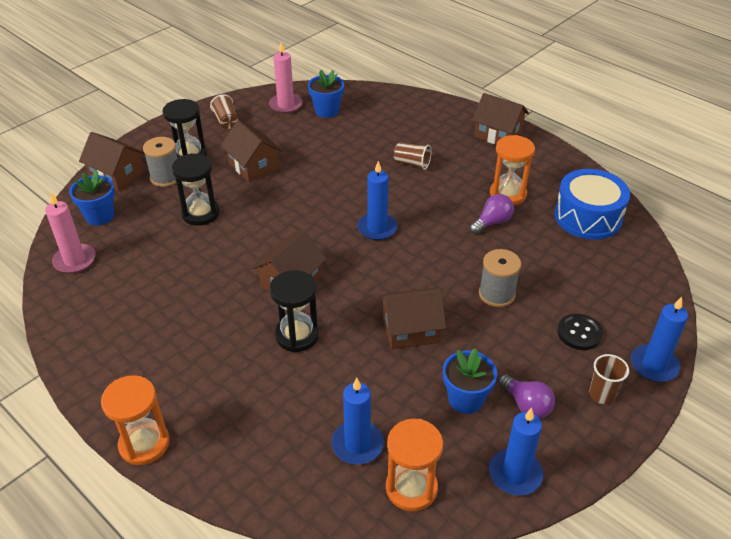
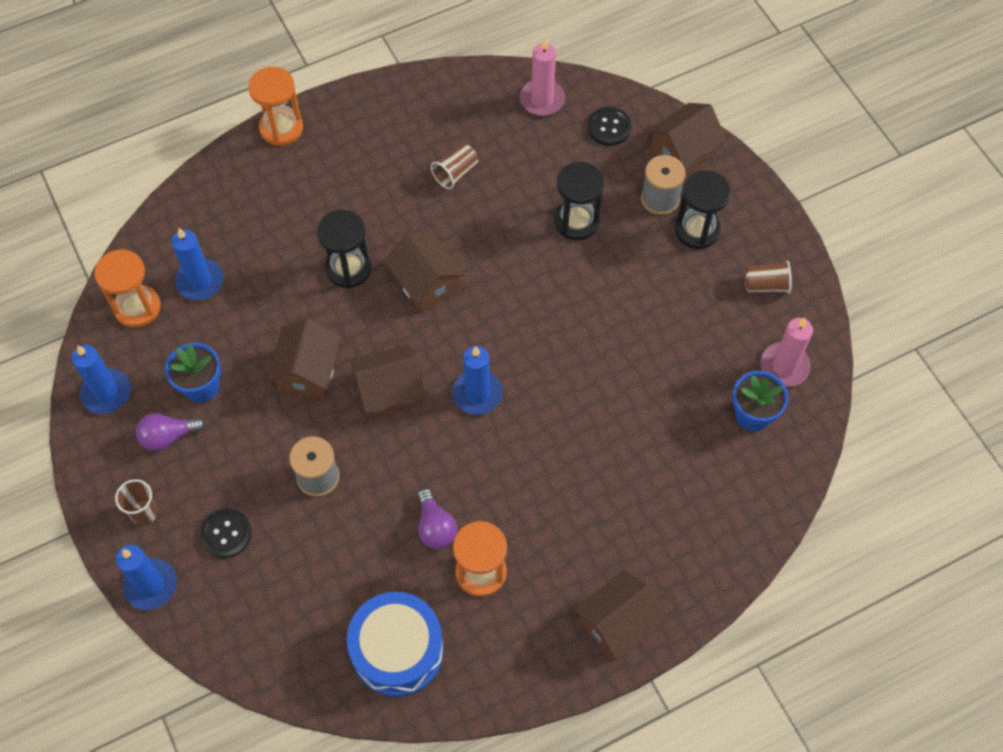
camera: 110 degrees right, 20 degrees up
(100, 216) = (609, 127): blue flower pot -> black button
(253, 166) = (650, 294): brown house -> brown house (389, 391)
(412, 163) = (589, 480): brown cup -> brown cup (456, 173)

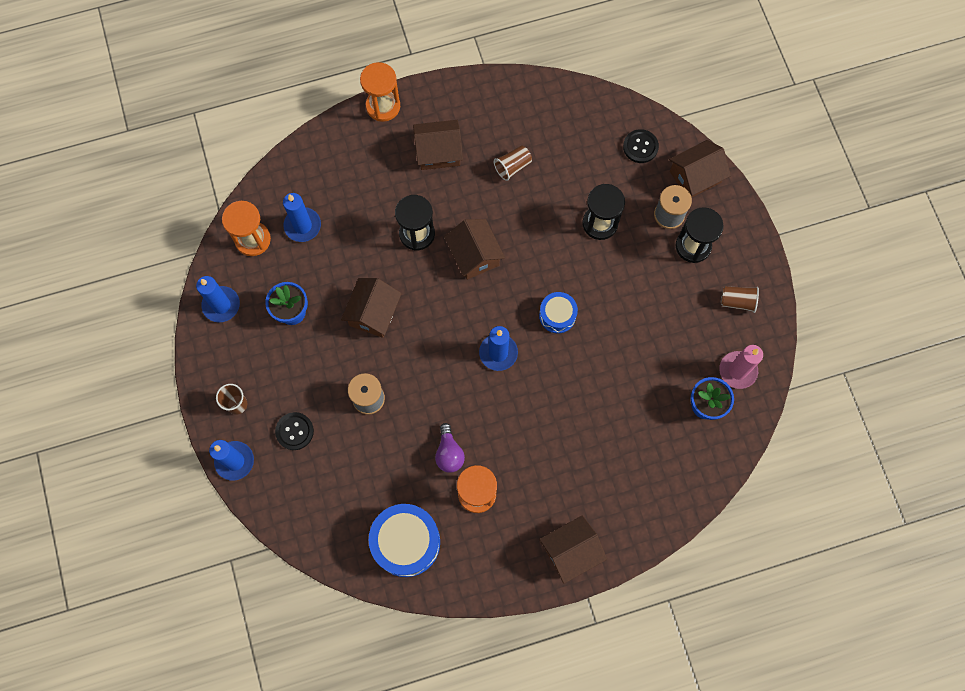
camera: 10 degrees right, 10 degrees up
(168, 436) = (262, 348): purple light bulb -> none
(389, 391) = (432, 339): brown house -> brown house (438, 152)
(542, 99) = (591, 114): pink candle -> none
(544, 337) = (557, 315): none -> blue drum

